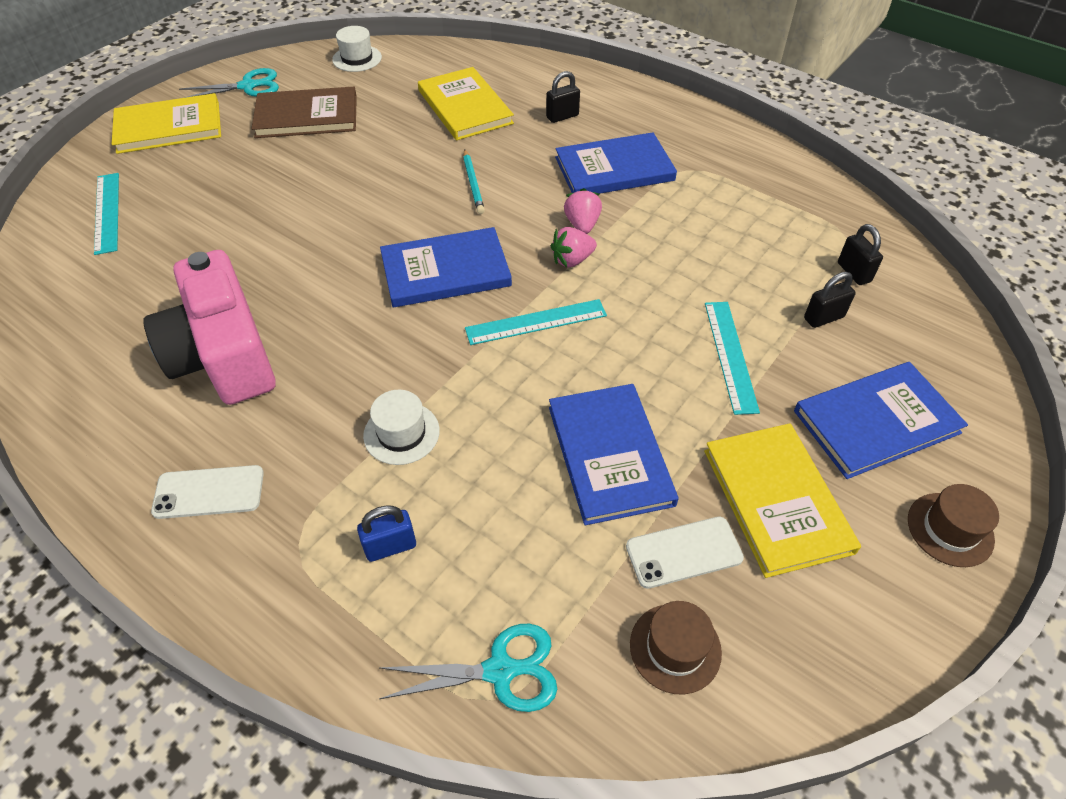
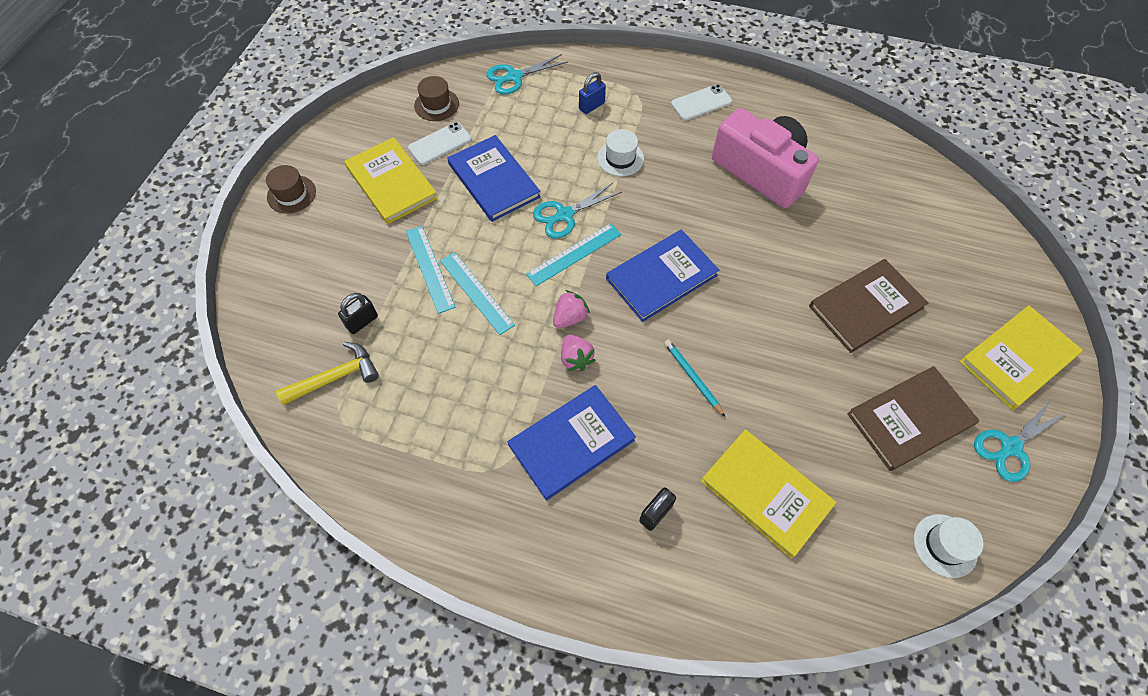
camera: 160 degrees right, 10 degrees up
(107, 212) = (956, 250): turquoise ruler -> turquoise ruler (476, 292)
(256, 192) = (865, 307): none -> brown book
(526, 373) = (564, 215): none -> turquoise scissors
(853, 272) = (335, 377): black padlock -> yellow hammer
(876, 422) = (328, 248): blue book -> none

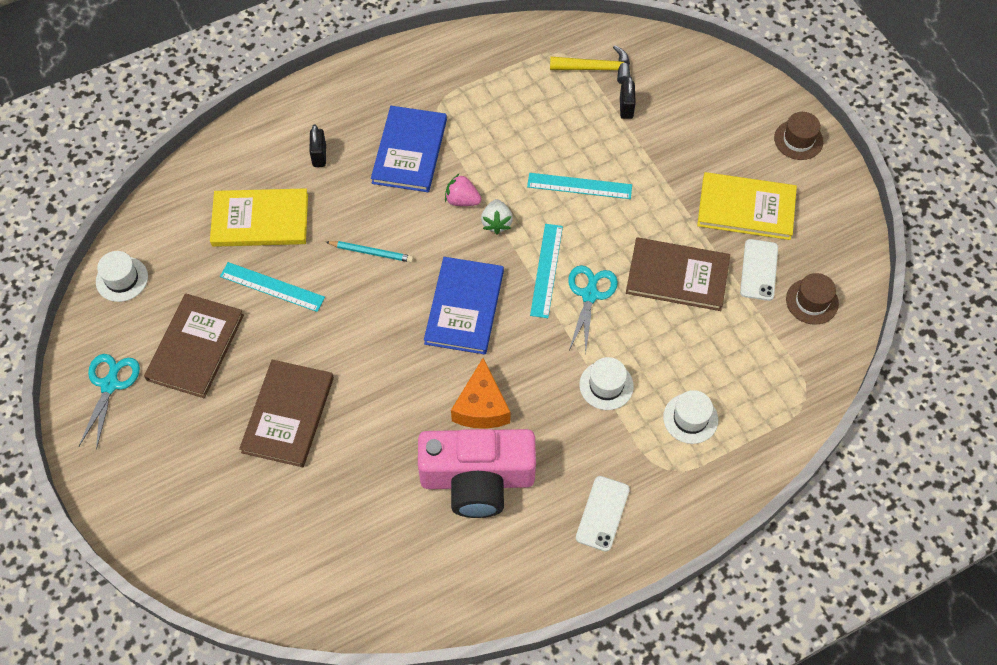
camera: 135 degrees right, 0 degrees up
(335, 377) = (596, 69): yellow hammer -> yellow hammer turned 105 degrees counterclockwise
(430, 268) = (631, 174): turquoise ruler -> turquoise ruler (272, 287)
(493, 180) = (677, 276): blue book -> brown book
(514, 77) = (791, 388): turquoise scissors -> none
(570, 317) = (496, 223): pink strawberry -> white strawberry
(591, 106) = (690, 418): blue padlock -> white hat
(716, 207) = (481, 406): none -> orange cheese
(1017, 358) = (139, 468): yellow book -> none

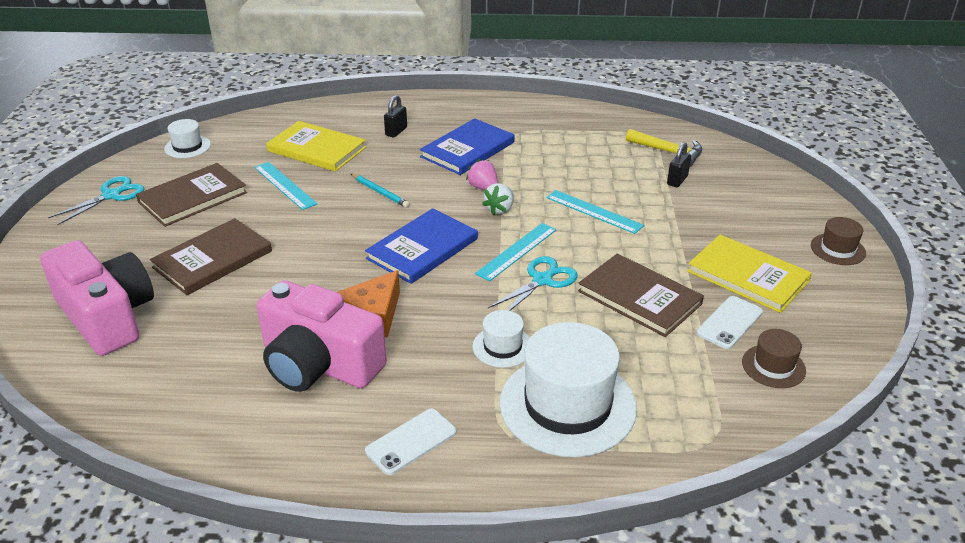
camera: 30 degrees right, 25 degrees down
(254, 526) = (107, 316): none -> pink camera
(690, 418) = (567, 405): white hat -> white hat, size x2.10

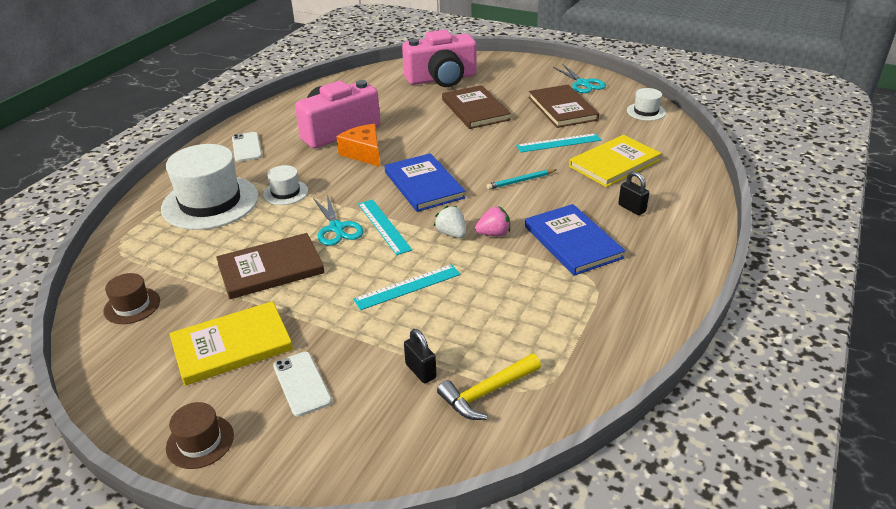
camera: 115 degrees right, 0 degrees up
(730, 322) = (195, 305): white phone -> white phone (302, 383)

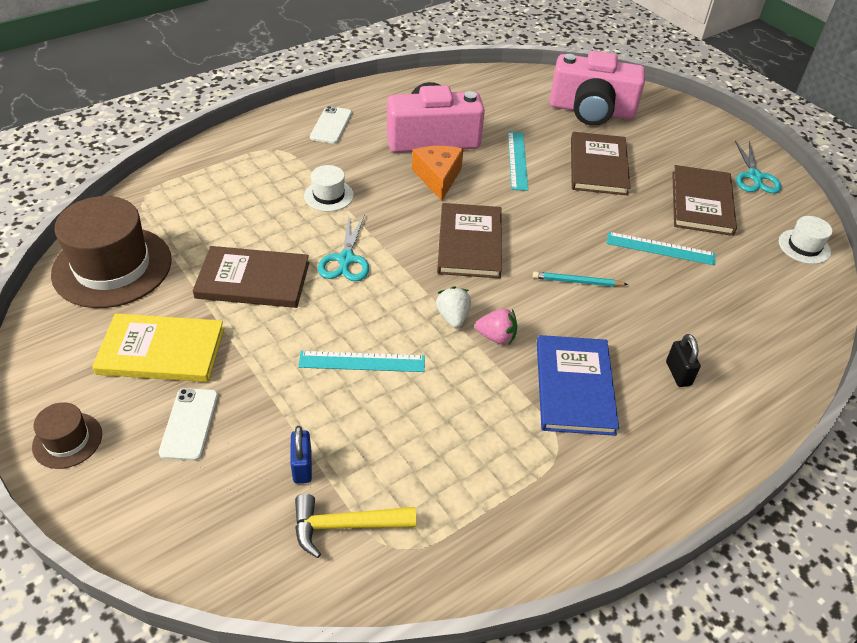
camera: 25 degrees right, 10 degrees up
(132, 306) = (112, 267): brown hat -> brown hat, size x2.10
(210, 202) = (254, 178): white hat -> none
(384, 226) = (392, 277): turquoise ruler -> turquoise ruler (517, 160)
(420, 371) = (302, 467): black padlock -> blue padlock
(423, 185) = (469, 243): blue book -> brown book
(614, 163) = (705, 303): yellow book -> none

